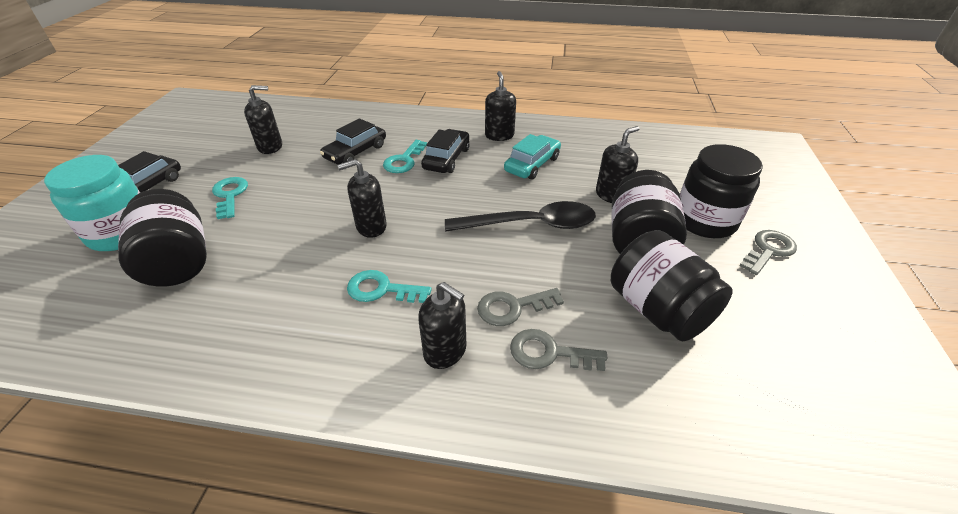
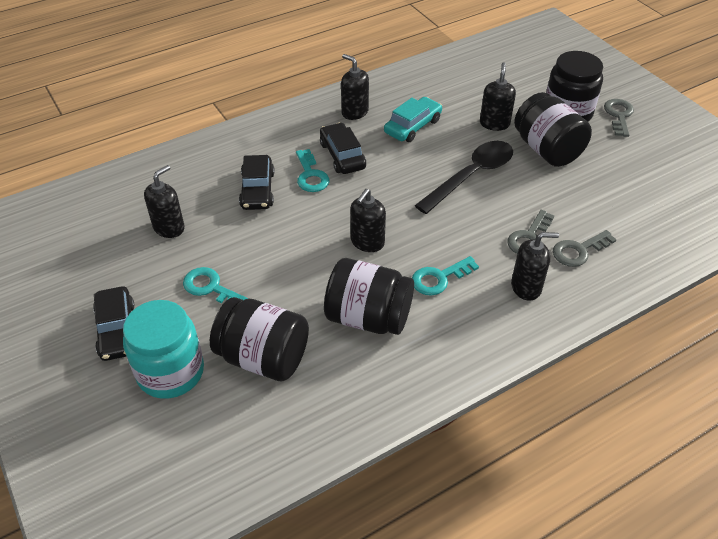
camera: 40 degrees left, 5 degrees up
(532, 164) = (413, 126): turquoise car -> turquoise car turned 45 degrees clockwise
(658, 310) = (603, 189): black jar -> black jar (368, 317)

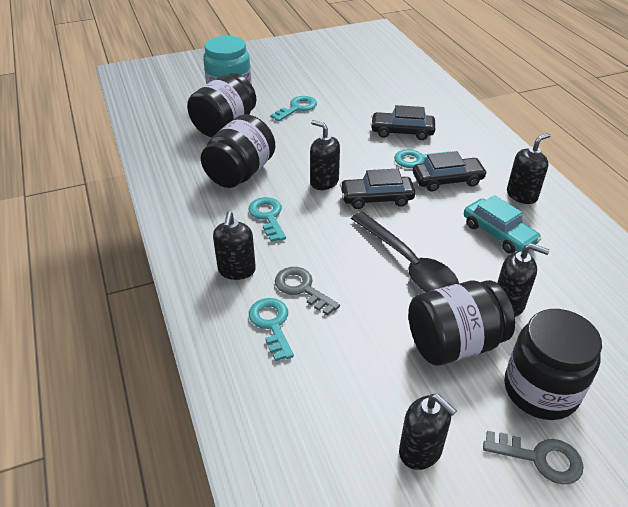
camera: 100 degrees right, 5 degrees down
(117, 330) = (272, 76): black car -> black car (376, 198)
(169, 228) = (364, 93): black soap dispenser -> black soap dispenser (420, 451)
(579, 251) = (271, 324): grey key -> turquoise key

